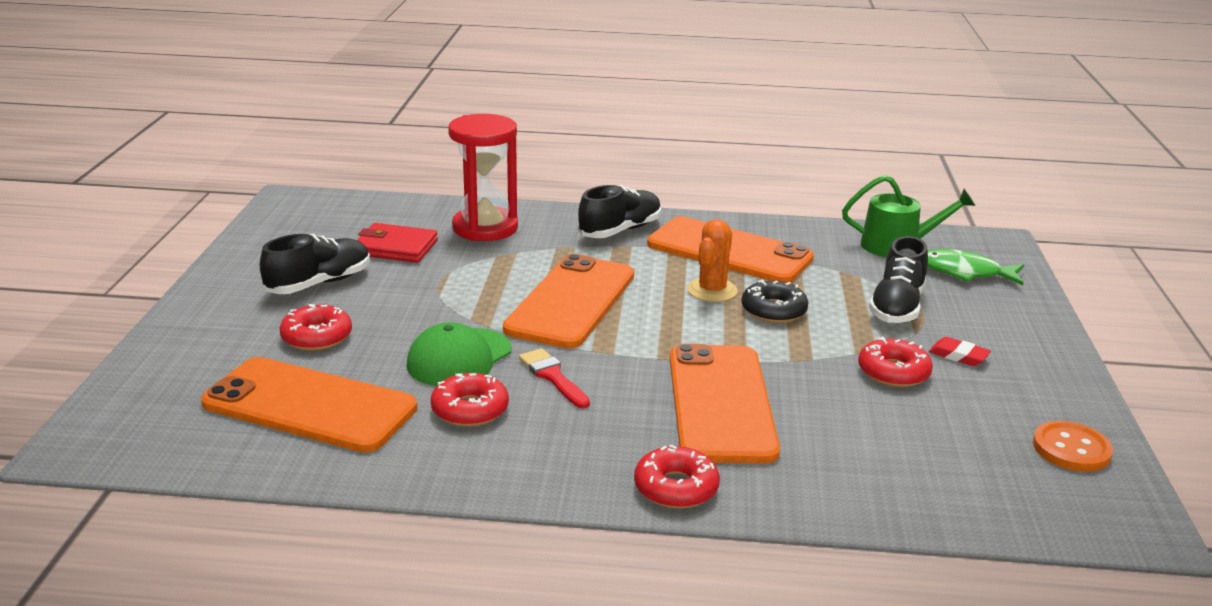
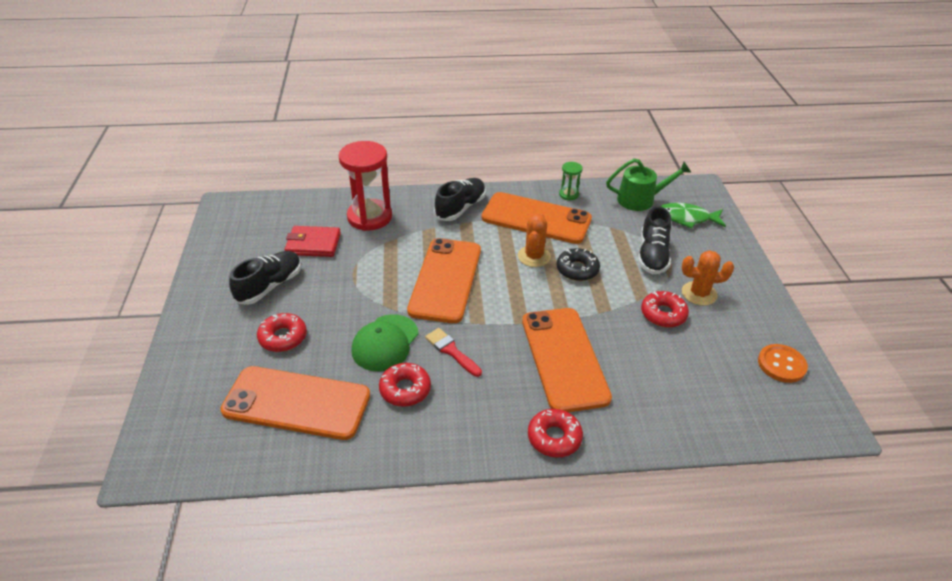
camera: 10 degrees left, 15 degrees up
(787, 231) = (568, 194): none -> green hourglass
(958, 356) = (699, 293): red eraser -> orange cactus

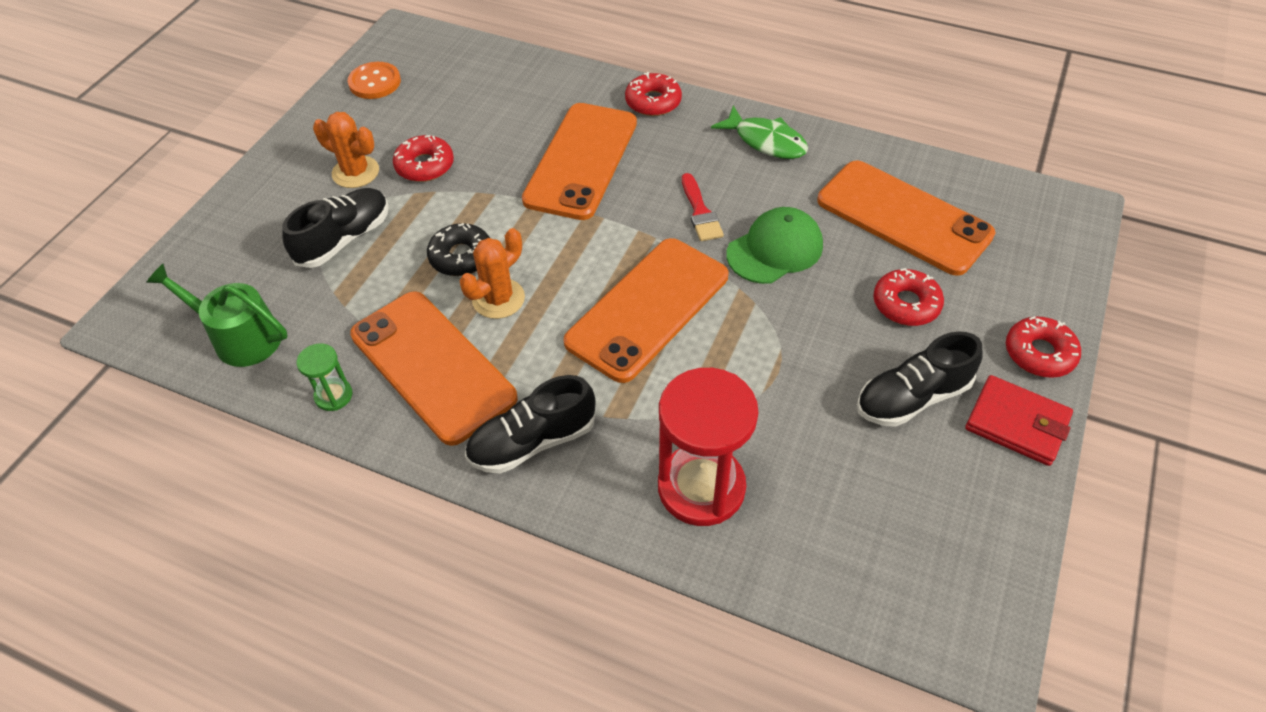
camera: 150 degrees left, 10 degrees up
(313, 244) = (822, 460): red wallet -> red wallet (1016, 423)
(405, 389) = (775, 190): red donut -> red donut (1039, 353)
(686, 218) = (224, 276): green fish -> green fish (766, 141)

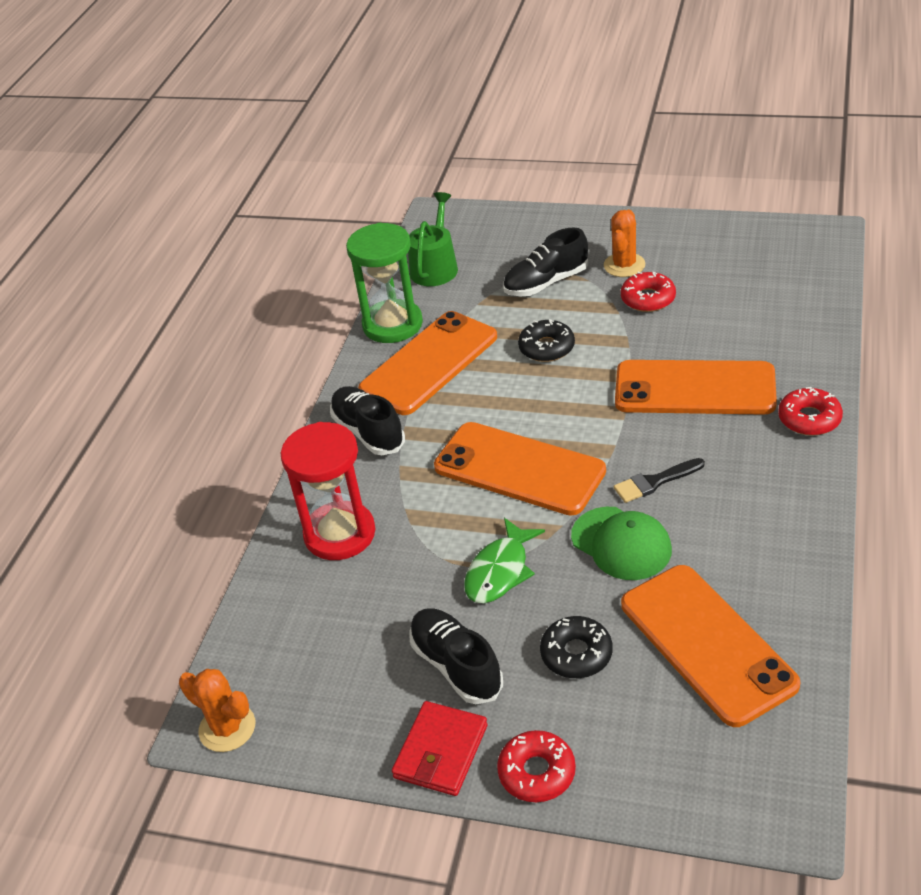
camera: 85 degrees right, 10 degrees down
(333, 396) = (392, 324): green hourglass -> green hourglass, size x2.16
(344, 239) = (546, 283): black shoe -> black shoe turned 120 degrees clockwise
(375, 82) = (745, 240): orange button -> none
(498, 299) = (506, 379): orange cactus -> orange cactus (227, 728)
(700, 212) = (655, 482): red brush -> black brush
(766, 141) = (785, 515): green fish -> green fish (500, 571)
(903, 217) = (707, 643): orange phone -> orange phone turned 60 degrees counterclockwise
(906, 304) = (576, 654): red donut -> black donut

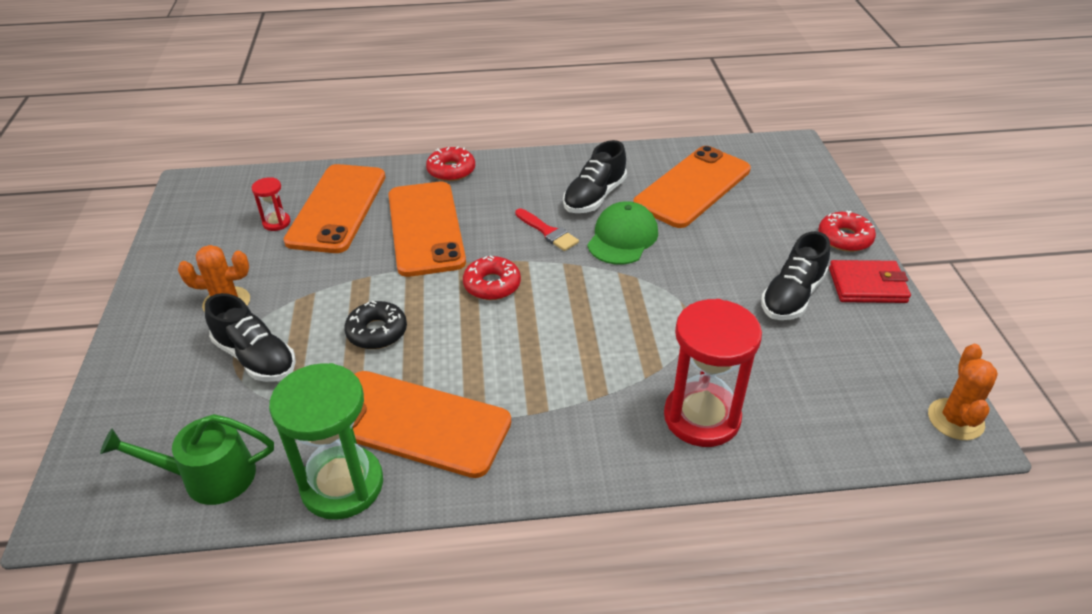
camera: 115 degrees left, 0 degrees up
(368, 432) = (547, 443): black shoe -> black shoe (594, 197)
(500, 571) = (686, 295): green fish -> none
(519, 469) = (562, 311): orange phone -> orange phone (337, 208)
(576, 654) = (739, 240): black donut -> none
(648, 299) = (290, 276): red donut -> red donut (492, 285)
(655, 482) = (548, 232): black brush -> red brush
(739, 289) = (276, 223): none -> red hourglass

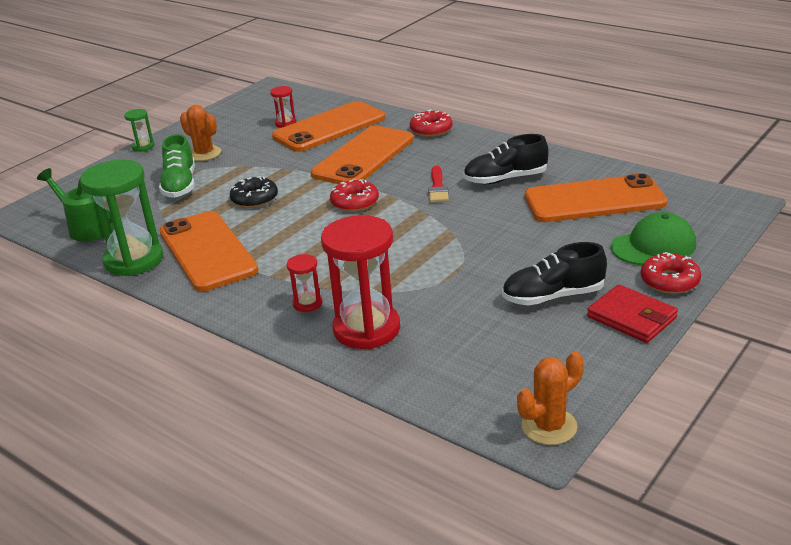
camera: 45 degrees right, 10 degrees down
(123, 329) = (143, 147): none -> green hourglass
(256, 358) = (180, 185): black shoe -> green shoe
(611, 423) = (307, 303): none -> red hourglass
(622, 237) = (484, 210): green cap -> green cap (653, 245)

